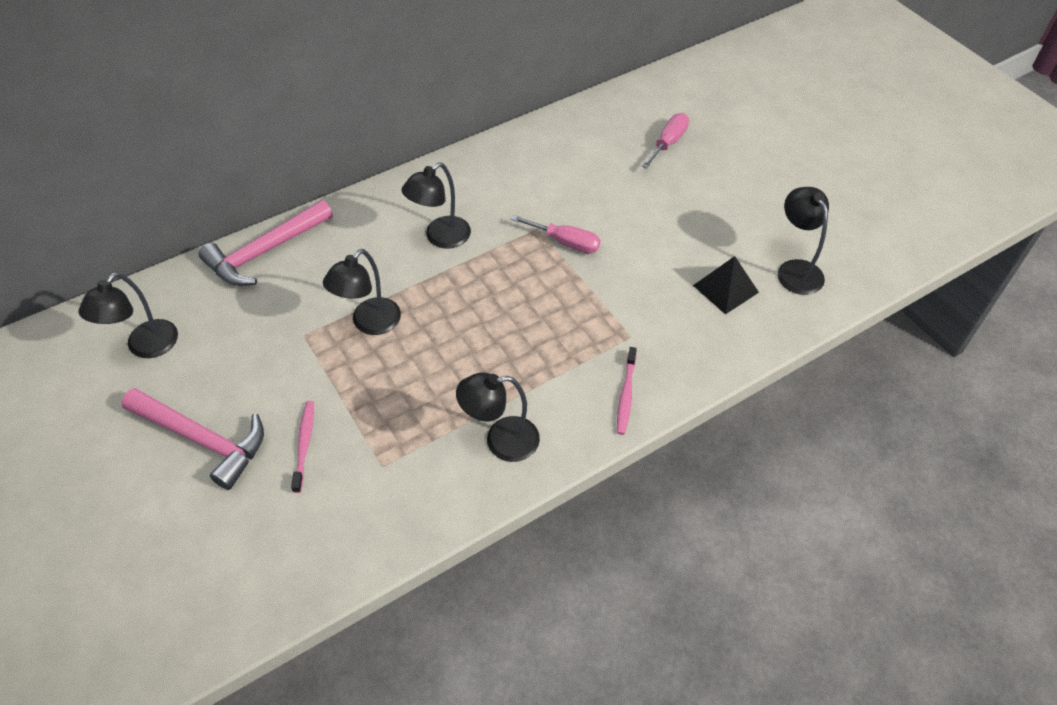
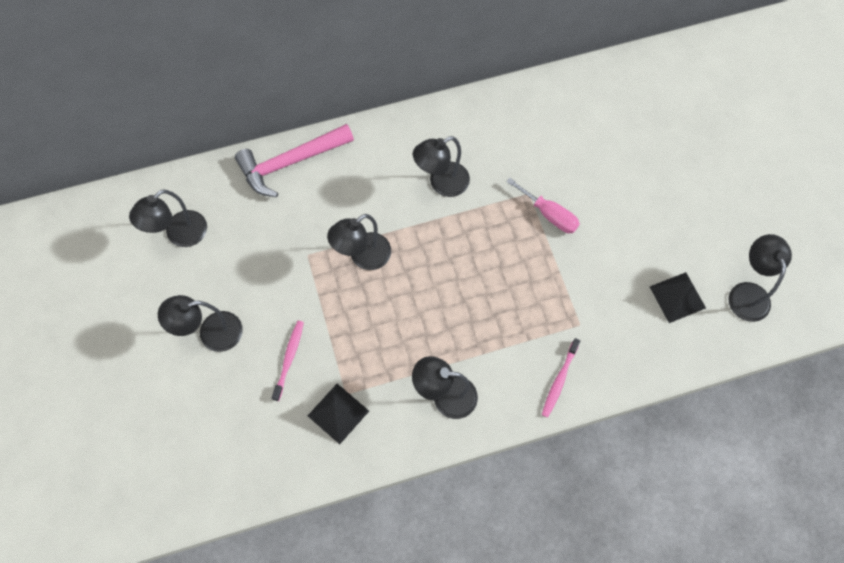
camera: 15 degrees right, 15 degrees up
(202, 439) = (211, 333): pink hammer -> black lamp
(377, 488) = (338, 413): none -> black pyramid
(668, 143) = (674, 126): pink screwdriver -> none

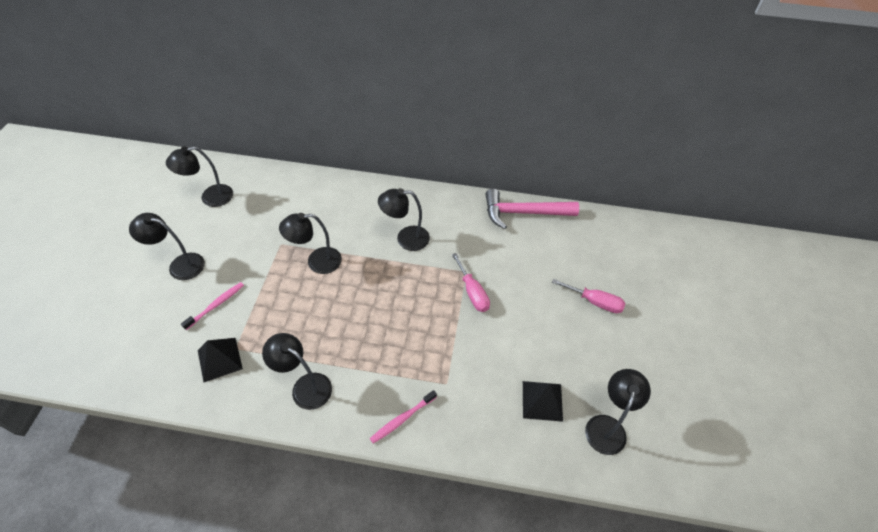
camera: 25 degrees right, 15 degrees down
(290, 162) = (313, 184): pink hammer -> pink hammer (523, 213)
(675, 167) = (595, 302): none -> pink screwdriver

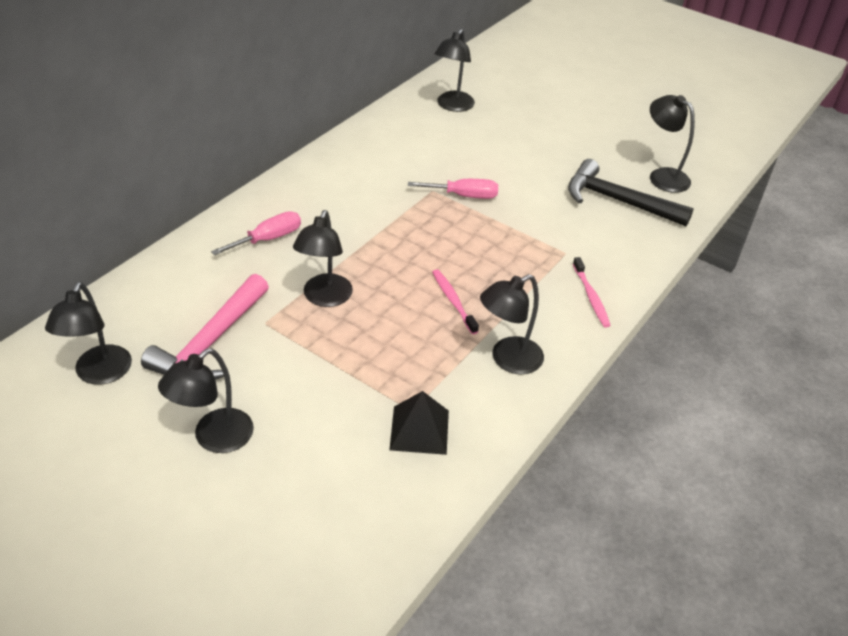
camera: 65 degrees left, 10 degrees down
(216, 305) = (324, 414): pink toothbrush -> pink toothbrush (453, 301)
(406, 238) = (348, 215): black lamp -> black lamp (452, 106)
(523, 213) = (383, 124): pink hammer -> pink hammer (211, 342)
(542, 401) = (618, 201): black pyramid -> black hammer
(595, 302) = (529, 129): pink screwdriver -> pink screwdriver (268, 239)

